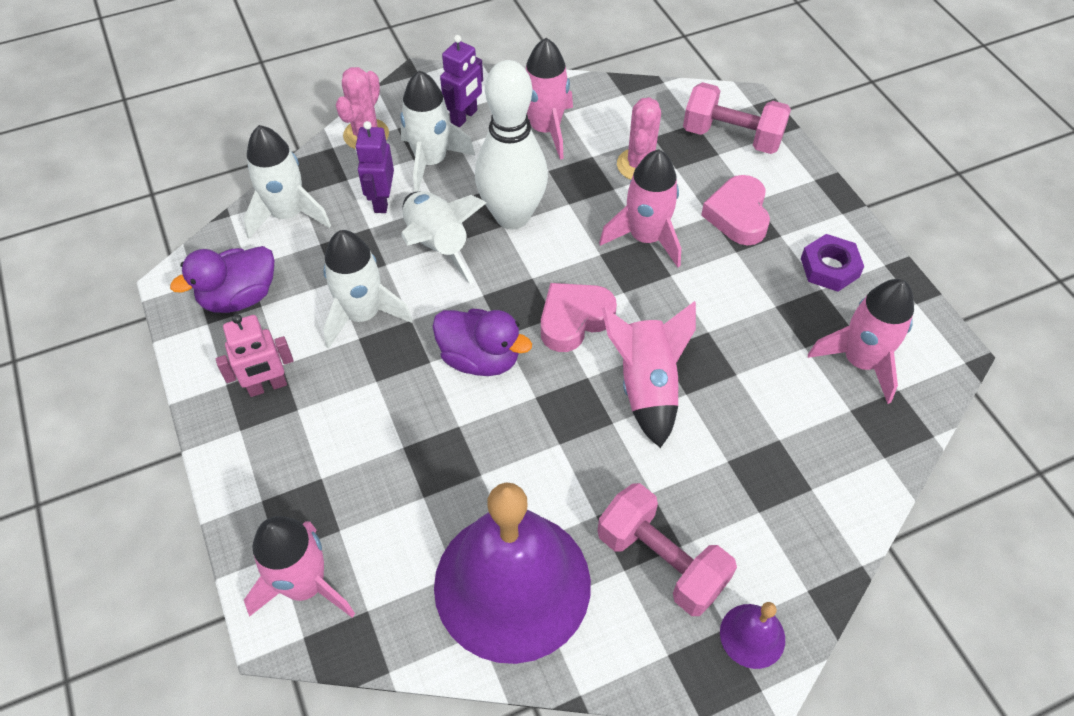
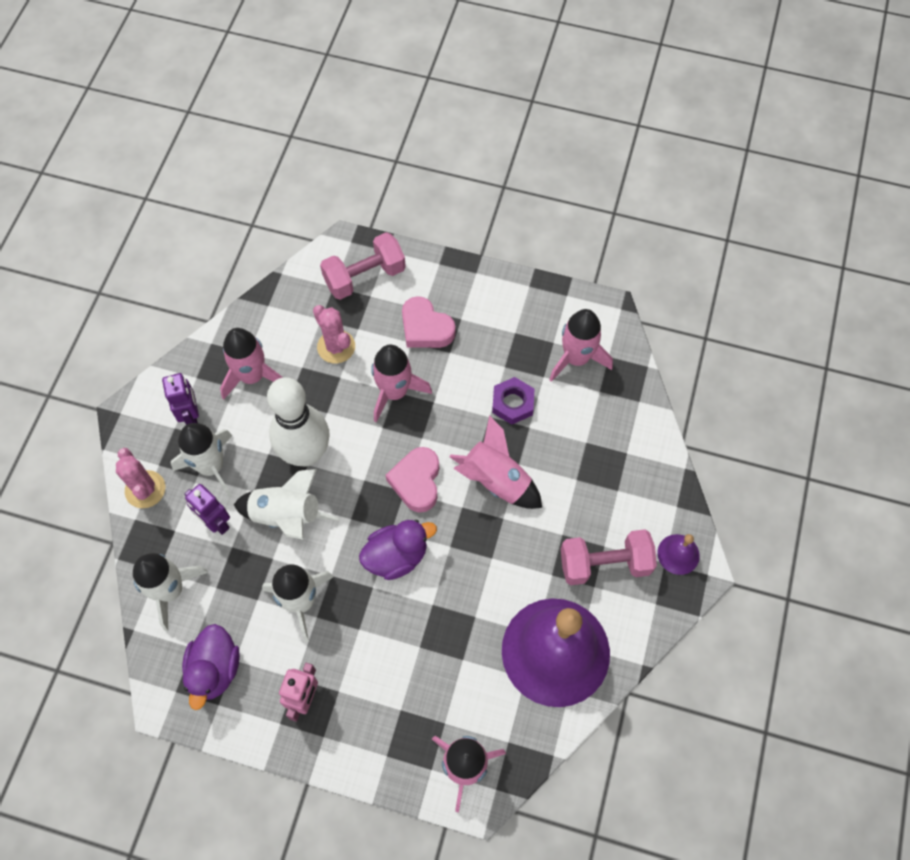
camera: 50 degrees left, 10 degrees up
(829, 267) = (505, 315): purple nut -> purple nut (513, 403)

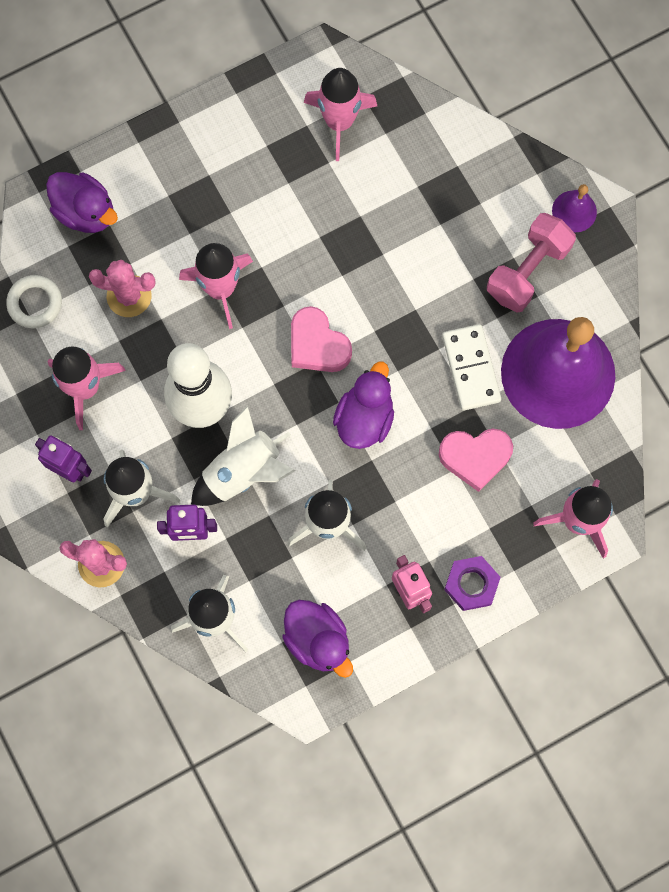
camera: 45 degrees left, 10 degrees up
(279, 302) = (35, 303): none -> white ring
(364, 276) = (86, 212): pink dumbbell -> purple duck
(425, 328) = (188, 210): pink heart -> pink heart (475, 457)
(496, 480) = (379, 284): pink rocket -> none
(499, 591) = (470, 368): none -> white domino
(513, 403) = (327, 208): purple nut -> purple nut (471, 584)

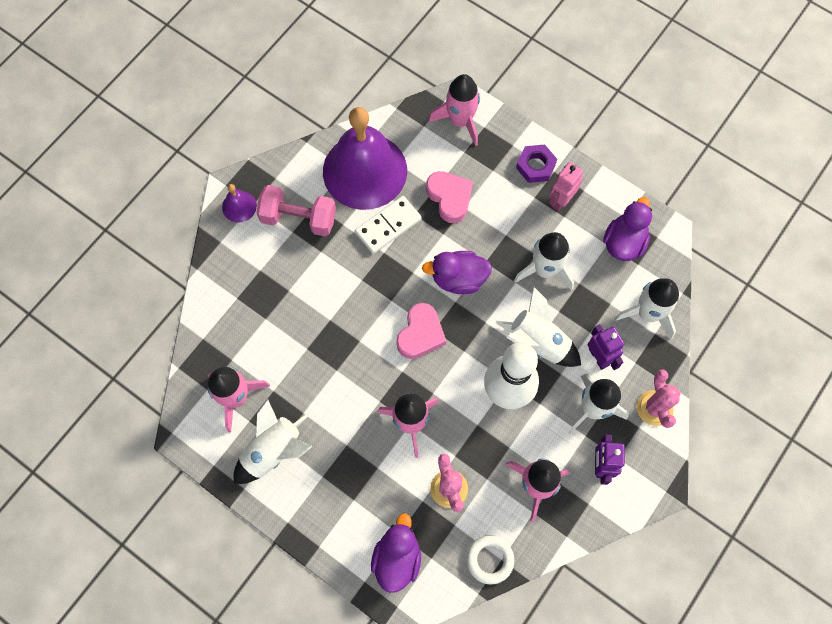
camera: 115 degrees left, 5 degrees down
(261, 137) = (273, 451): none -> white rocket

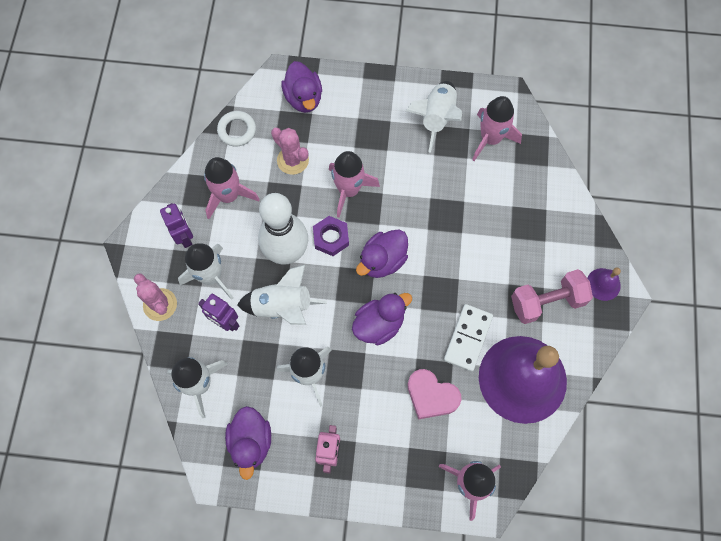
camera: 150 degrees right, 0 degrees up
(420, 334) = (382, 261): pink heart -> purple duck
(535, 166) = (371, 476): purple nut -> purple nut (331, 238)

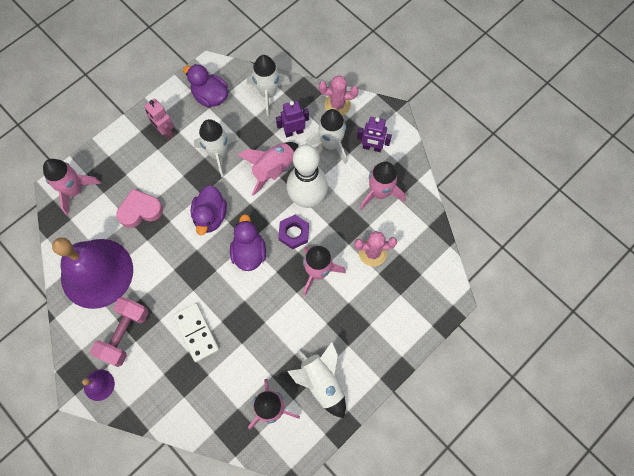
camera: 130 degrees right, 0 degrees up
(237, 130) = (427, 234): white ring -> none
(282, 307) = (274, 170): white rocket -> pink rocket
(303, 98) = (418, 299): purple duck -> none
(467, 338) = (152, 262): white domino -> white domino (196, 332)

